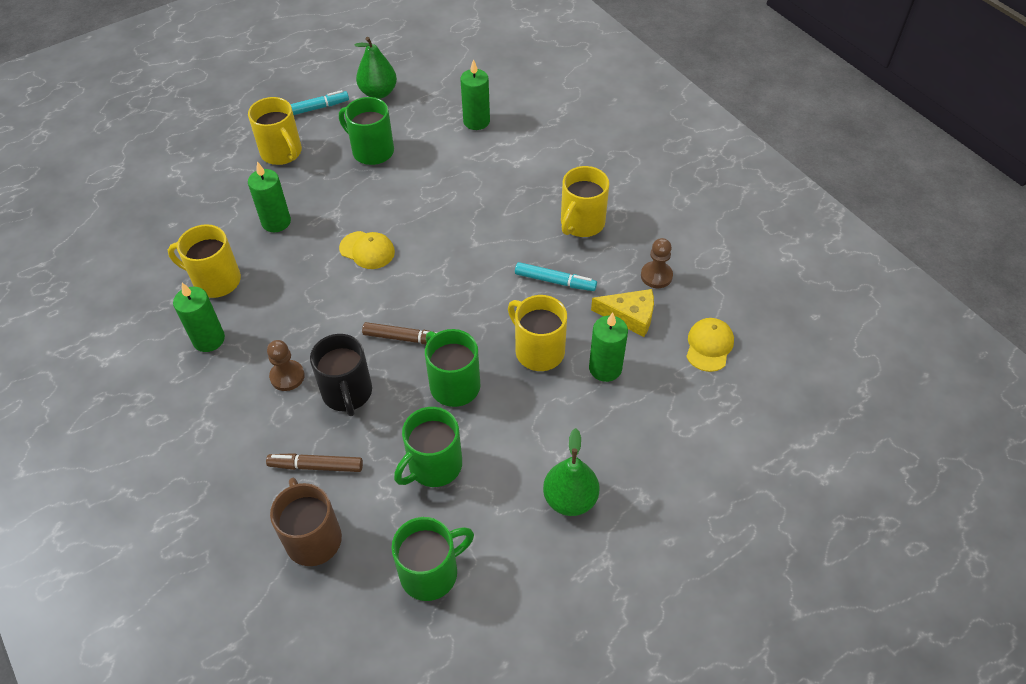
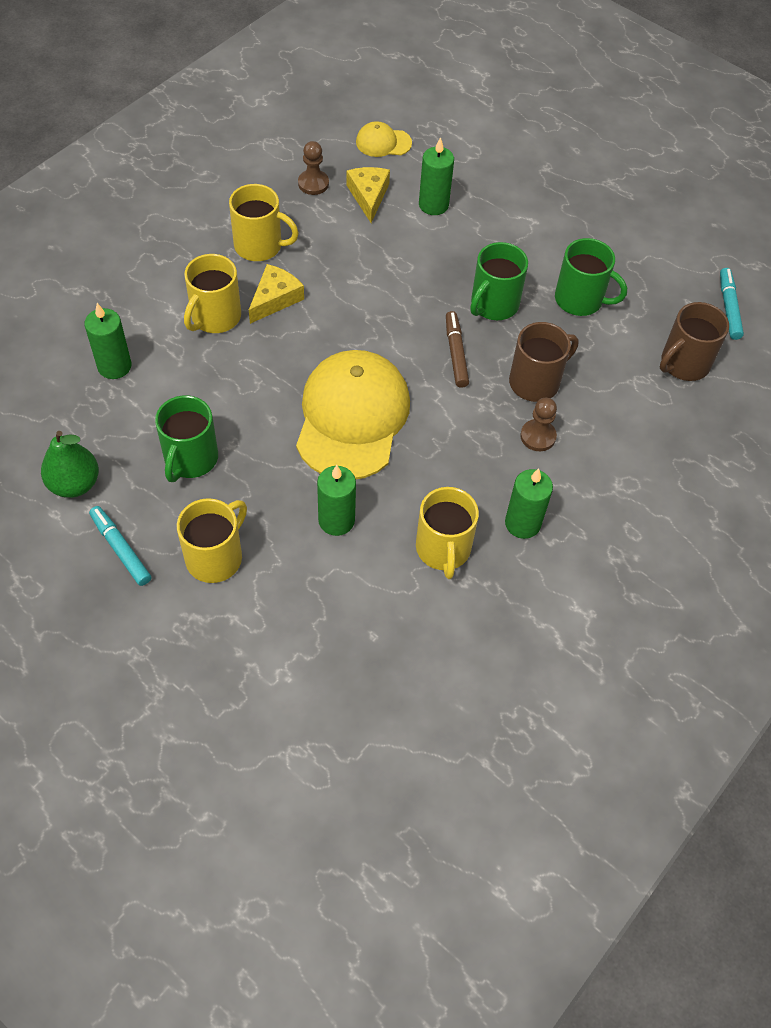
camera: 110 degrees left, 5 degrees up
(316, 466) = (619, 382): brown marker -> none
(347, 393) = (536, 382): black mug -> brown mug
(367, 250) = (352, 417): yellow cap -> yellow cap, size x2.24
(431, 572) = (671, 280): green mug -> none
(515, 223) = (275, 299): none -> yellow cheese
(538, 350) = (432, 252): yellow mug -> yellow mug (215, 317)
(554, 281) = (344, 254): turquoise marker -> turquoise marker (728, 308)
(570, 499) = (569, 209): green pear -> none

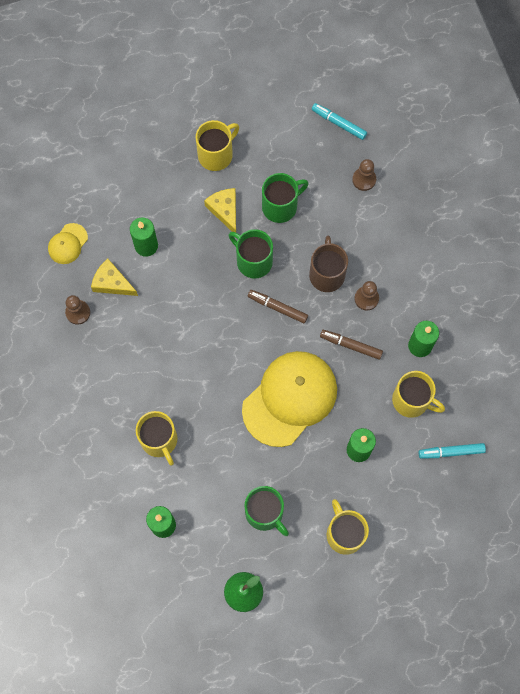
camera: 55 degrees left, 15 degrees up
(121, 549) = (308, 586): turquoise marker -> turquoise marker (451, 452)
(260, 246) = (114, 379): yellow mug -> yellow mug (216, 154)
(275, 299) = (167, 394): yellow cheese -> yellow cheese (225, 210)
(352, 417) = (290, 399): yellow cap -> yellow cap turned 90 degrees clockwise
(465, 449) = (351, 346): none -> brown marker
(493, 305) = (253, 261): green mug -> green mug turned 150 degrees clockwise
(683, 364) = (364, 179): brown mug -> brown pawn

